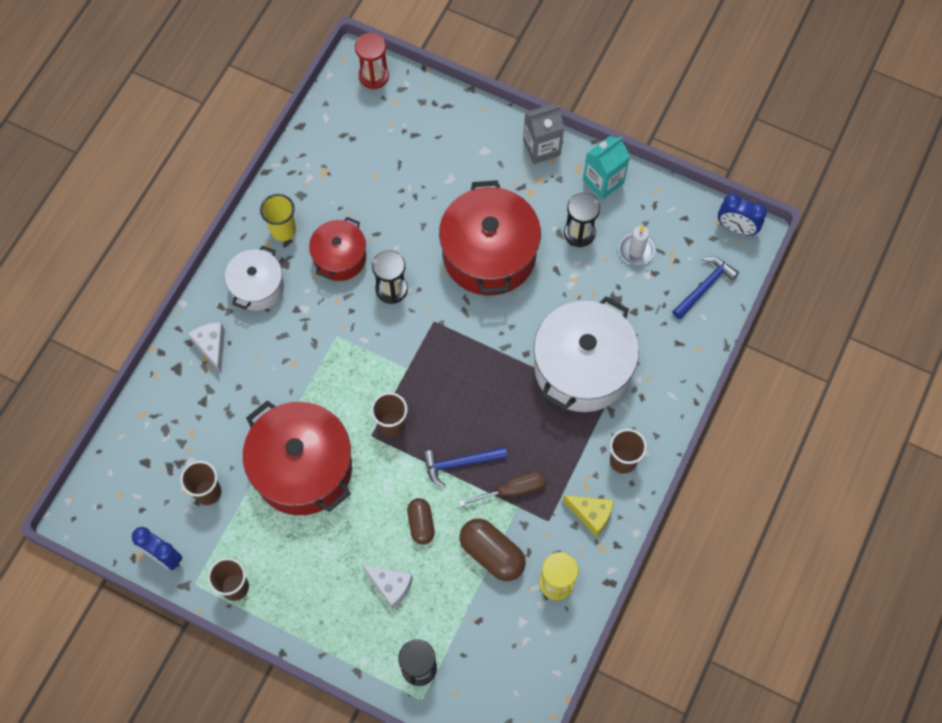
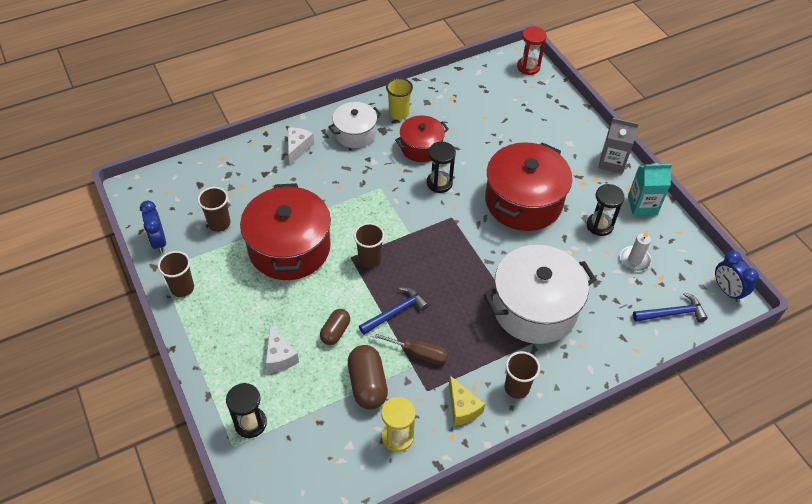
camera: 35 degrees right, 15 degrees down
(460, 463) = (395, 312): blue hammer -> blue hammer turned 120 degrees clockwise

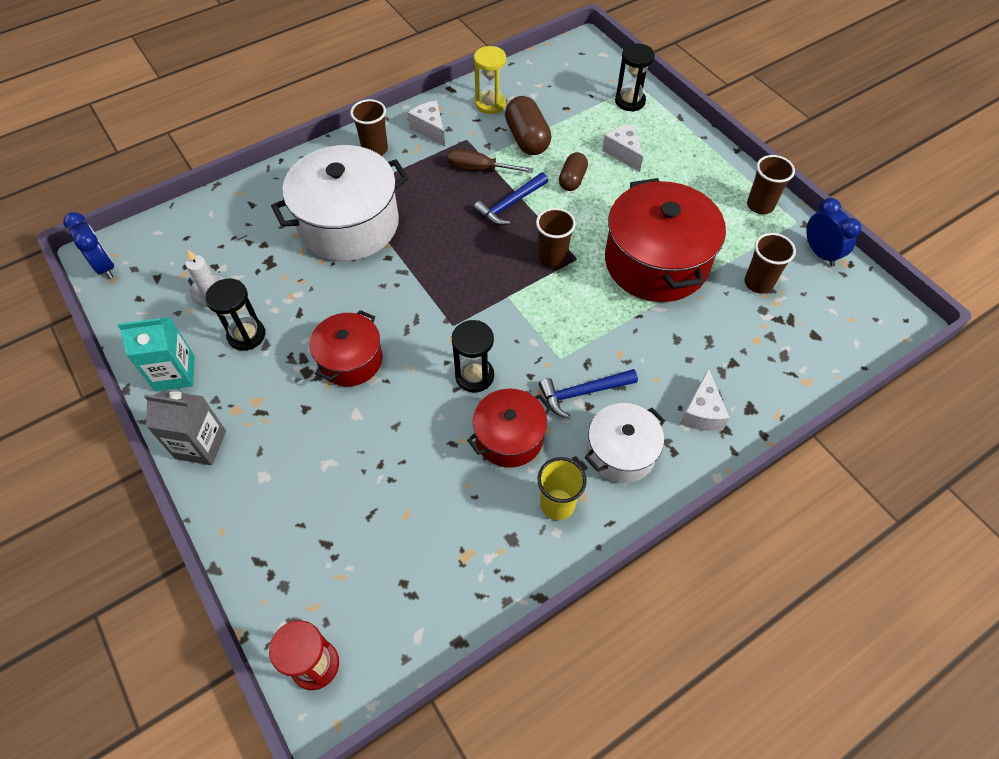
camera: 175 degrees right, 5 degrees up
(462, 408) = (430, 129): yellow cheese -> white cheese
(523, 201) = (350, 360): red pot -> red pot, size x0.57
(672, 313) = (185, 234): blue hammer -> blue hammer (582, 393)

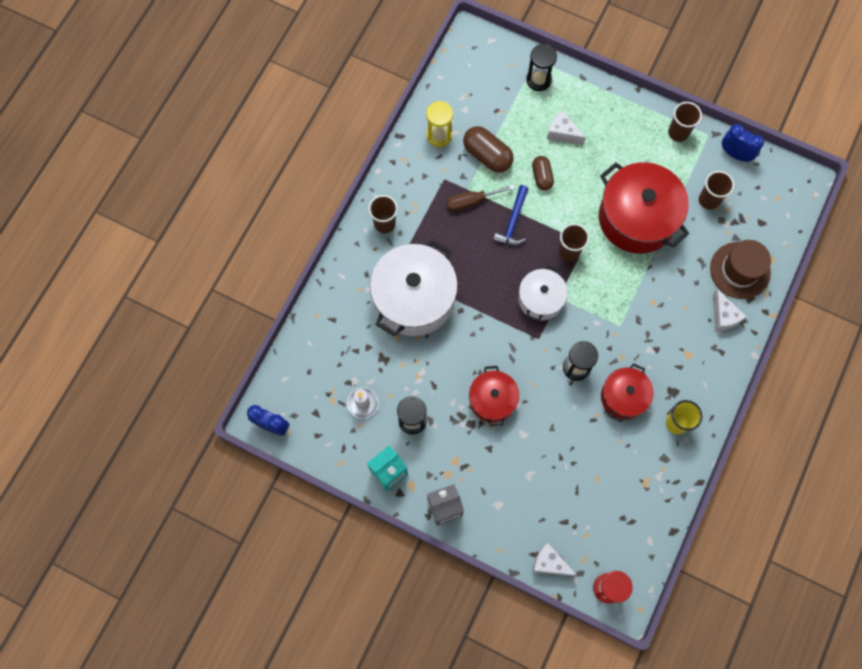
camera: 30 degrees left, 15 degrees up
(430, 129) = (411, 183): white cheese -> white cheese (549, 563)
(582, 393) = (648, 342): blue hammer -> none
(621, 452) = (692, 369): white pot -> white pot (540, 299)
(755, 372) = (740, 270): none -> brown hat

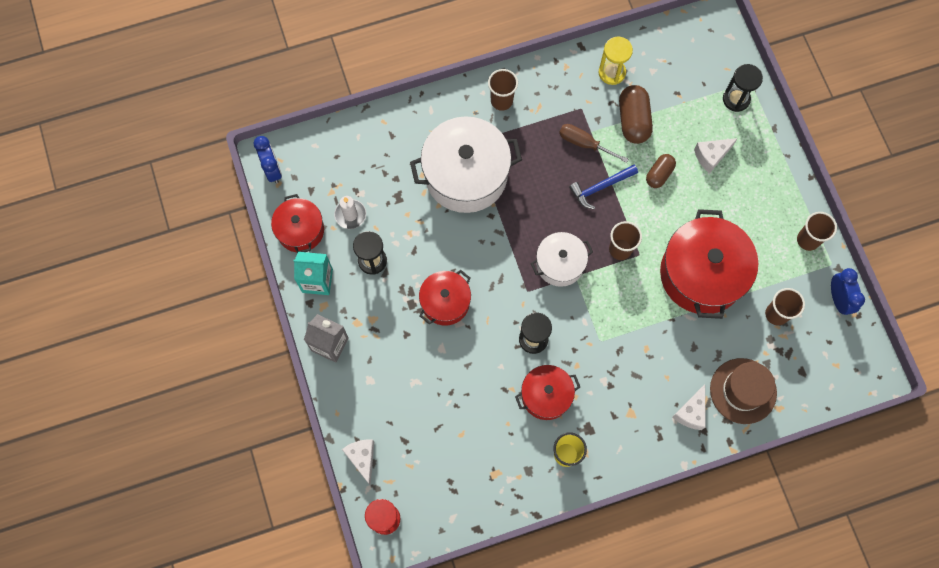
camera: 45 degrees right, 0 degrees up
(339, 449) = (300, 230): none -> red pot
(562, 133) = (711, 156): white cheese -> white cheese turned 105 degrees counterclockwise

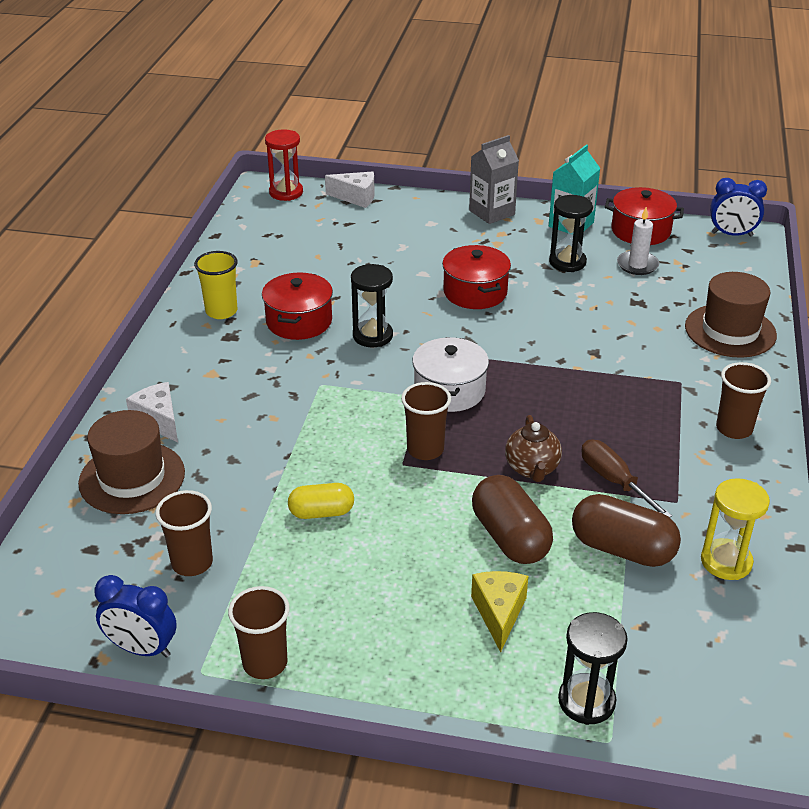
camera: 120 degrees right, 35 degrees down
(401, 133) = (730, 331): none -> brown hat
(466, 175) = (634, 360): white pot -> none
(584, 143) = (614, 481): brown screwdriver -> brown screwdriver turned 90 degrees counterclockwise
(600, 187) = (532, 469): blue hammer -> brown teapot
(659, 174) = (510, 537): brown capsule -> brown capsule, size x1.59
(702, 274) = (321, 512): red pot -> yellow capsule
(711, 156) = (499, 613): white cheese -> yellow cheese

